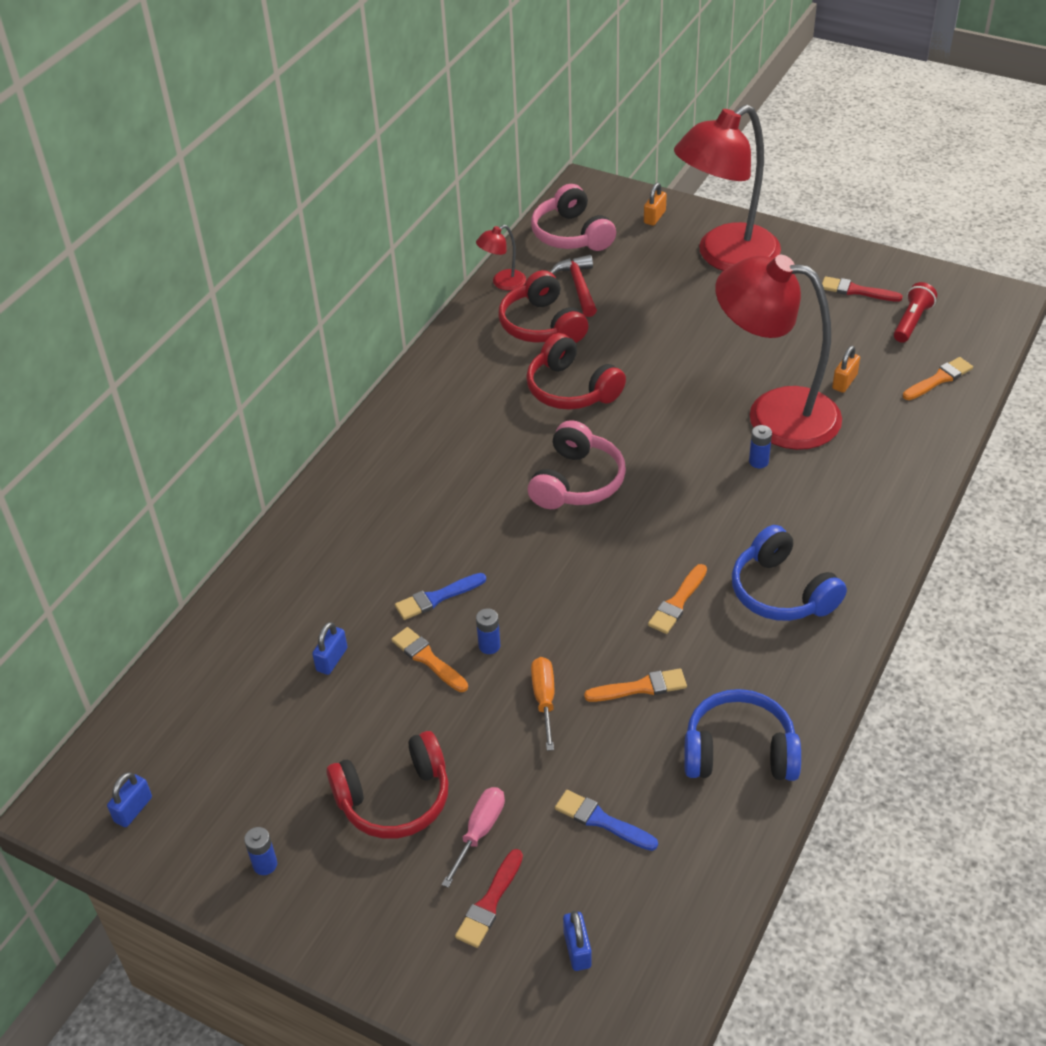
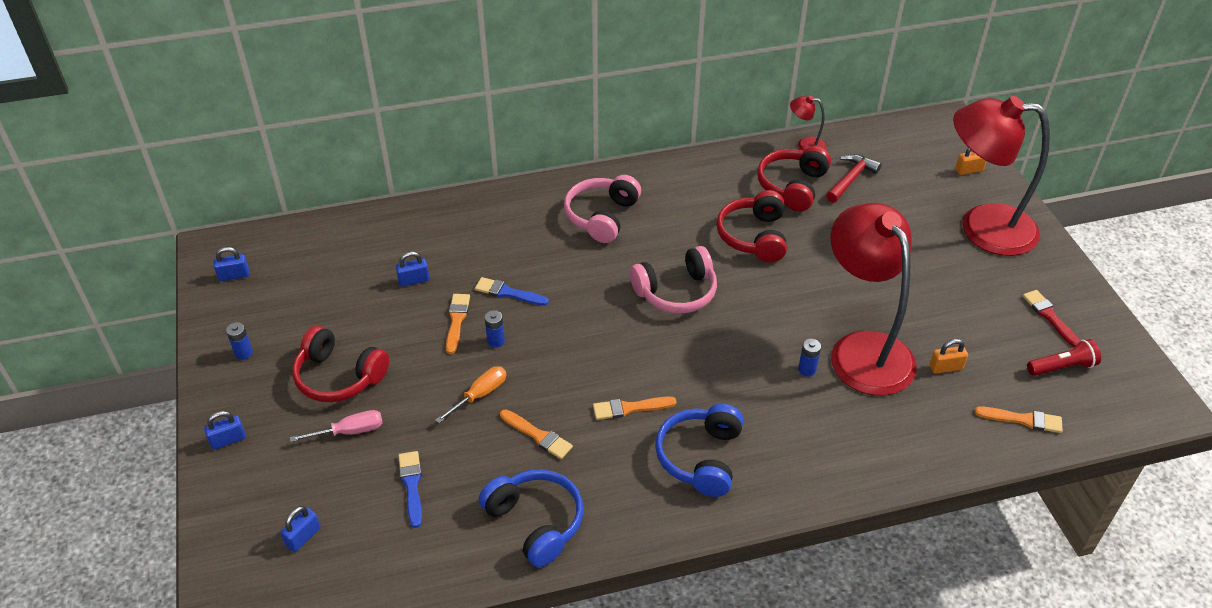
camera: 45 degrees right, 0 degrees up
(377, 947) = (228, 440): none -> blue padlock
(489, 903) = (302, 471): red brush -> none
(571, 234) = (894, 145): pink headphones -> pink headphones (602, 216)

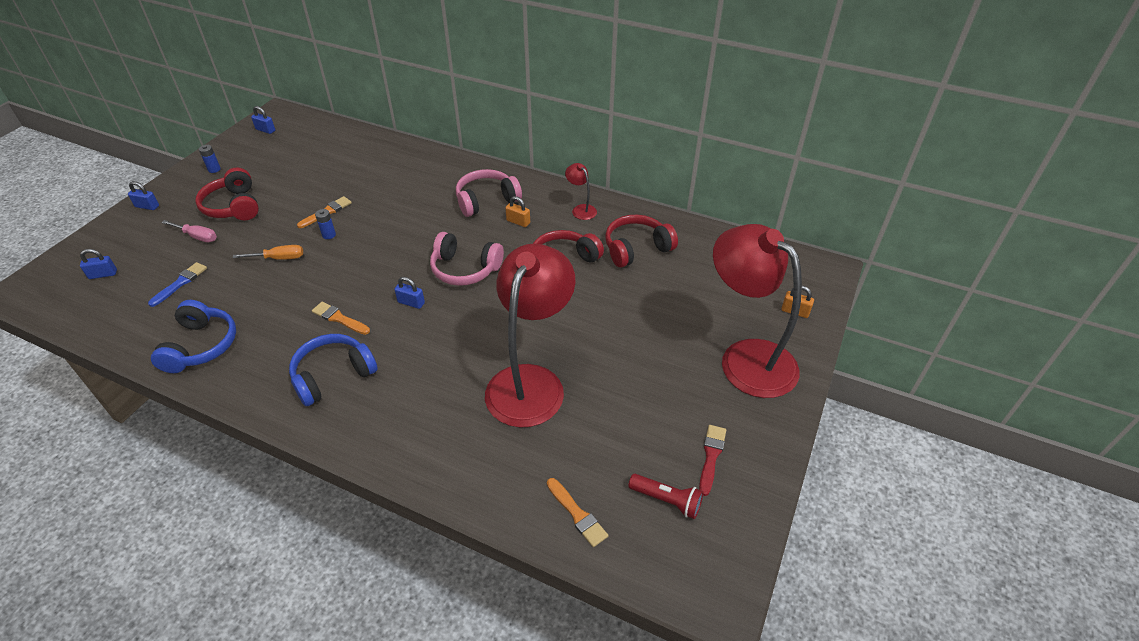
camera: 40 degrees right, 0 degrees up
(414, 280) = (338, 179): blue padlock -> blue padlock (411, 303)
(508, 293) = (373, 213): blue brush -> none
(538, 435) = (272, 300): orange brush -> none
(805, 145) = (685, 227): red lamp -> red lamp (581, 209)
(807, 369) = (474, 369): blue battery -> none
(850, 179) = (687, 267): red hammer -> none
(945, 367) = (572, 435): orange padlock -> orange padlock (518, 222)

